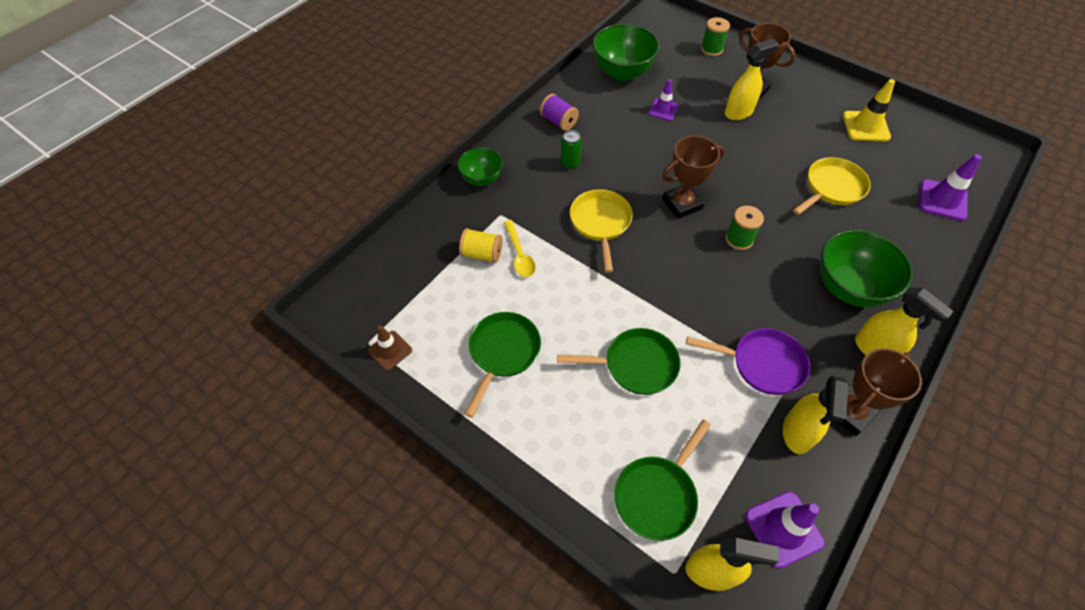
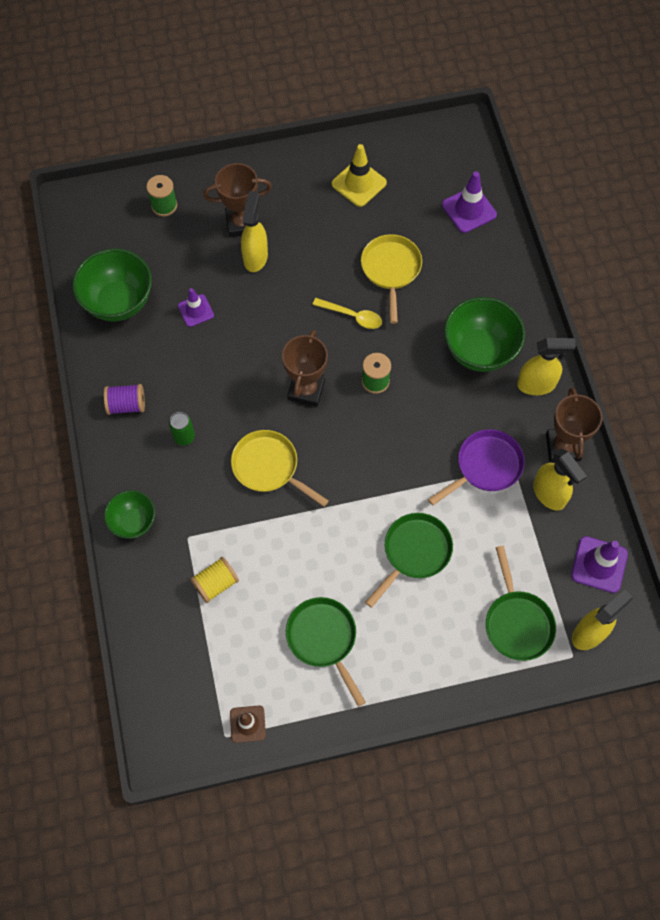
camera: 50 degrees left, 10 degrees up
(519, 255) = (243, 555): yellow spoon -> yellow spoon (352, 316)

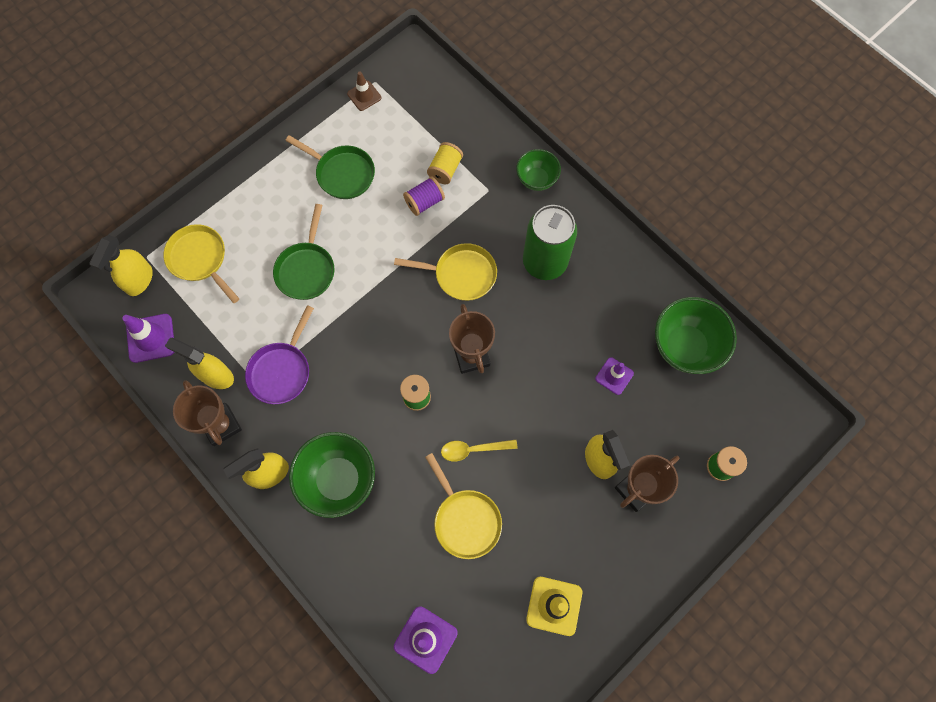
camera: 150 degrees right, 5 degrees up
(127, 405) = (609, 262): purple spool -> purple spool (424, 202)
(184, 437) = (544, 262): green can -> green can, size x2.26
(517, 622) = (200, 259): green pan -> yellow pan

